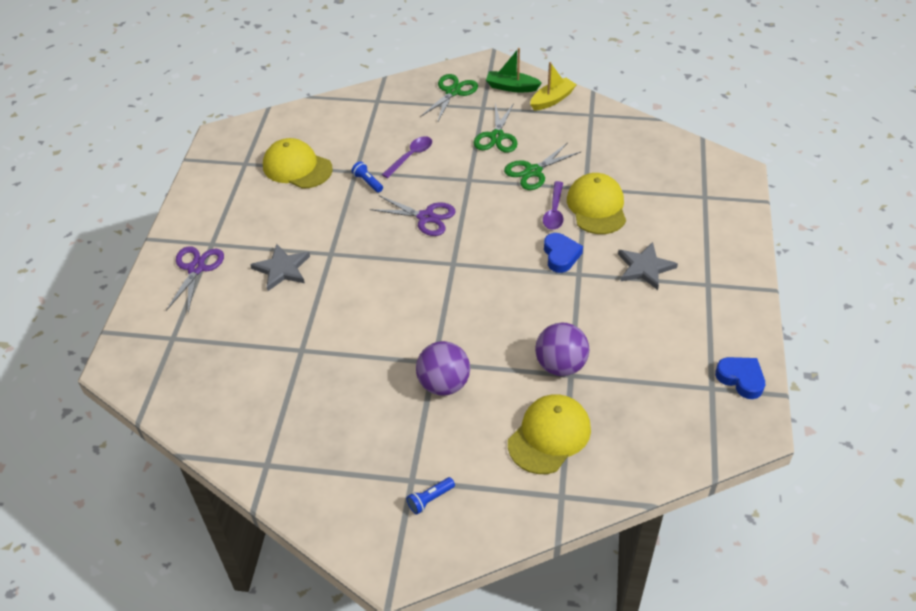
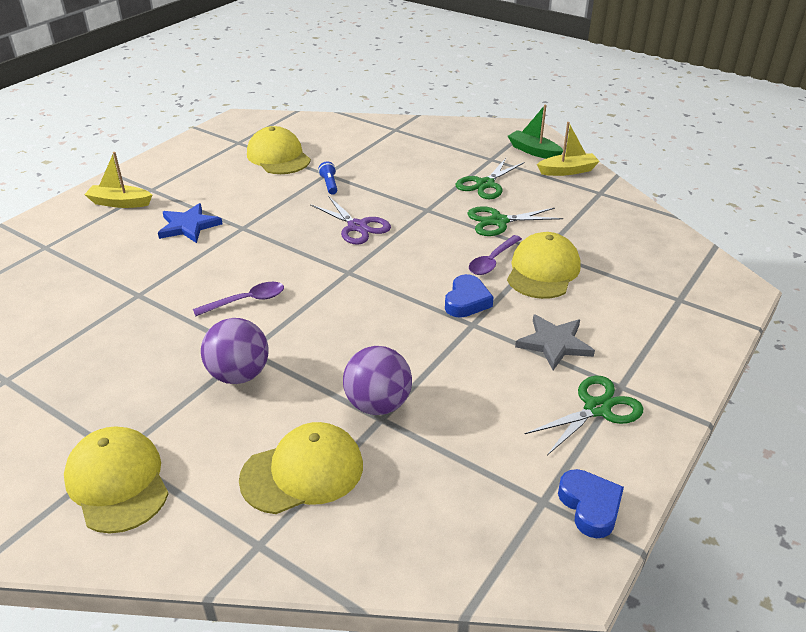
camera: 25 degrees right, 10 degrees down
(196, 268) = (120, 203): purple scissors -> yellow boat
(282, 269) = (188, 226): grey star -> blue star
(410, 156) = (387, 177): purple spoon -> purple spoon (246, 301)
(430, 499) = (117, 482): blue flashlight -> yellow cap
(453, 92) = (472, 140): green scissors -> green scissors (597, 409)

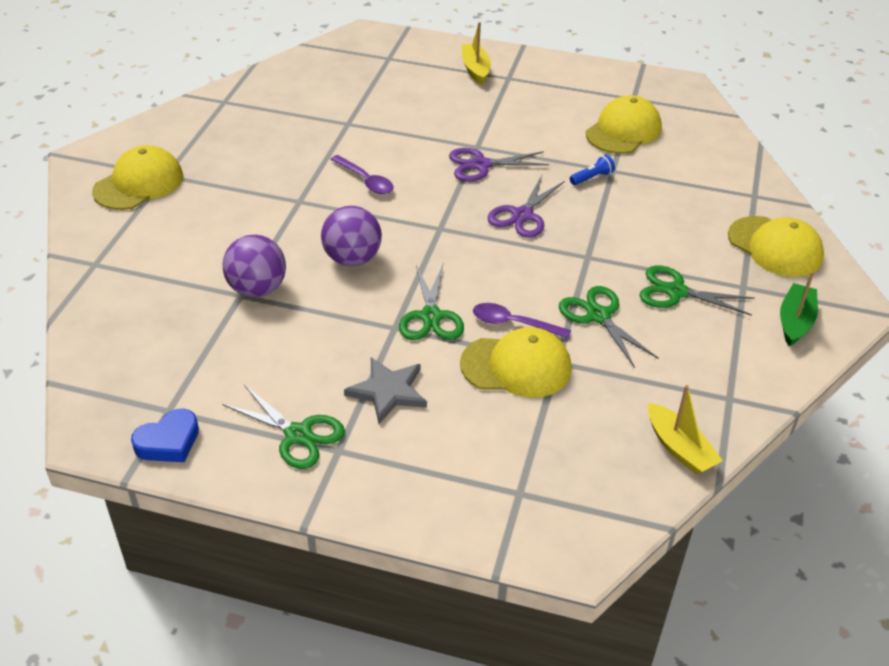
camera: 70 degrees right, 5 degrees up
(188, 226) = (461, 116): blue star -> none
(239, 375) = (268, 204): purple ball -> purple ball (352, 259)
(272, 231) = (481, 165): none -> purple scissors
(303, 472) = (169, 266): yellow cap -> yellow cap (775, 247)
(466, 301) = (430, 316): blue heart -> green scissors
(567, 171) = (765, 360): yellow boat -> yellow boat (679, 448)

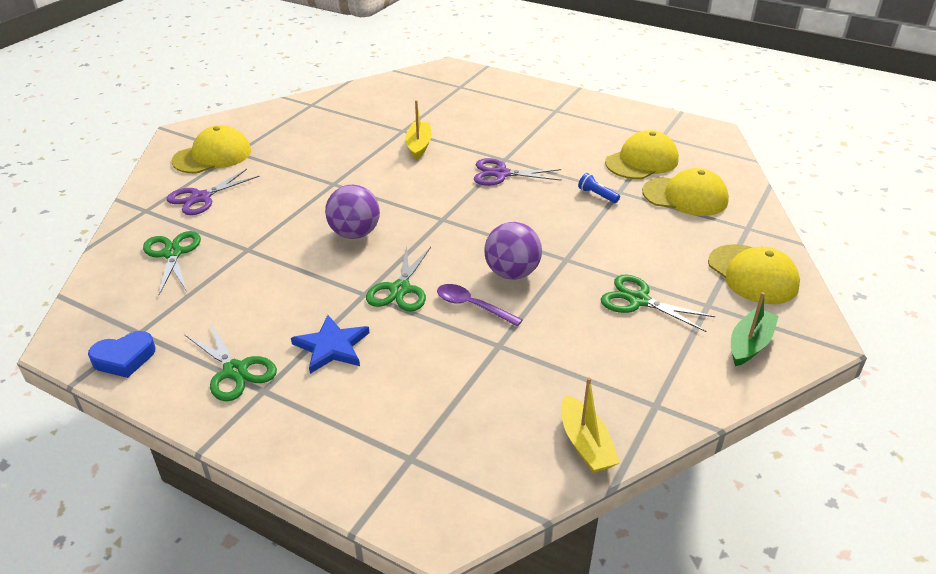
camera: 15 degrees right, 5 degrees down
(257, 289) = (263, 246): purple ball -> purple ball (512, 273)
(365, 180) = (396, 174): purple spoon -> none
(388, 391) = (332, 347): grey star -> blue star
(475, 69) = (529, 101): yellow boat -> yellow boat (419, 146)
(516, 366) = (458, 343): yellow cap -> yellow cap (685, 196)
(522, 215) = (520, 218): purple scissors -> purple scissors (201, 198)
(592, 178) = (597, 195): blue flashlight -> blue flashlight turned 120 degrees counterclockwise
(598, 316) = (554, 311): green scissors -> green scissors (173, 253)

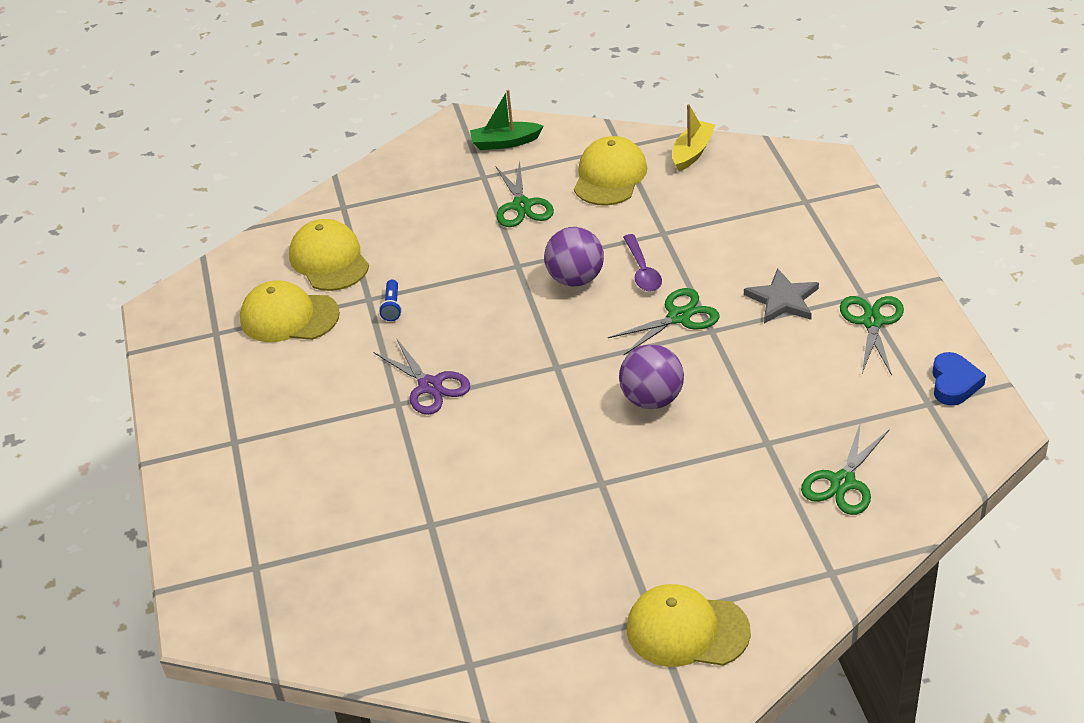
camera: 130 degrees left, 5 degrees up
(124, 358) = (954, 383): blue heart -> blue heart turned 75 degrees clockwise
(201, 198) = (757, 554): purple scissors -> none
(332, 347) = (783, 300): blue star -> grey star
(419, 146) = (449, 483): yellow boat -> none
(752, 274) = (414, 176): yellow cap -> yellow cap (610, 176)

